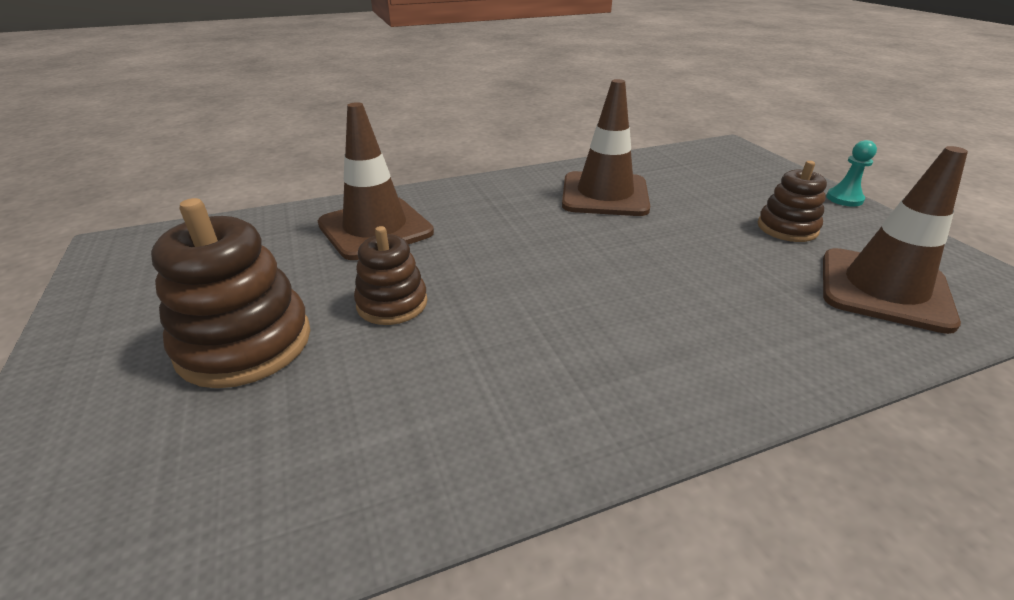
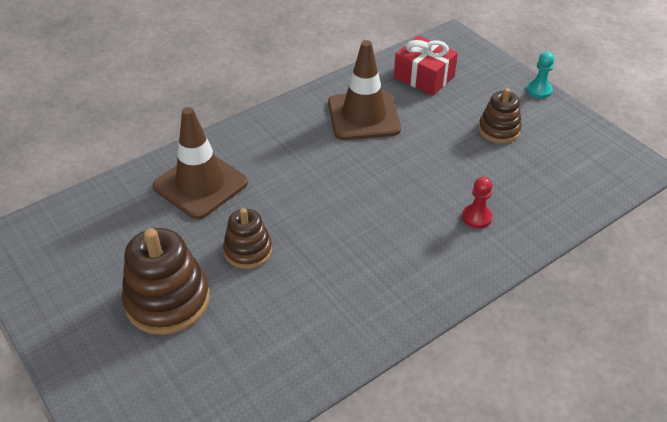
camera: 15 degrees left, 10 degrees up
(689, 172) = (424, 77): none -> red gift
(747, 318) = (476, 217): none -> red pawn
(884, 289) = (558, 177): brown traffic cone -> none

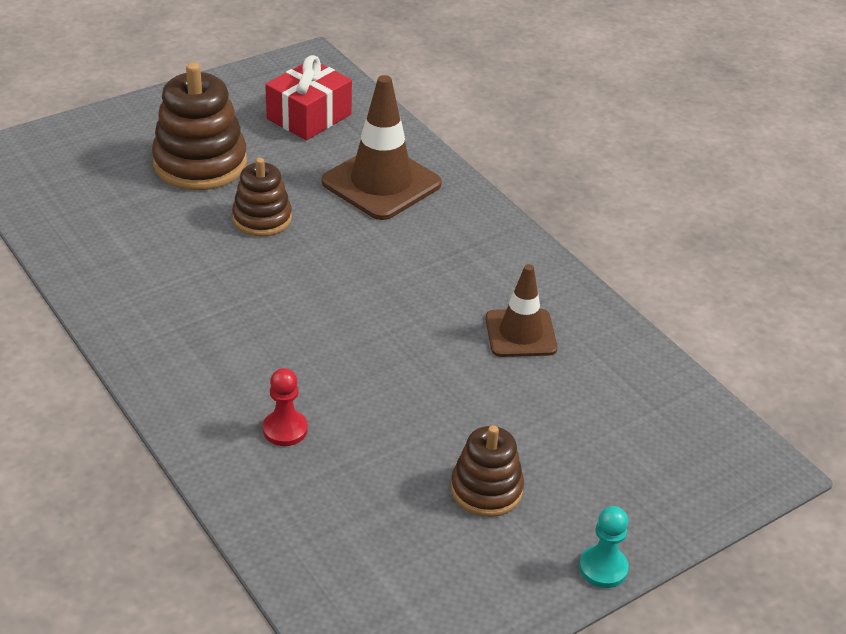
camera: 90 degrees right, 5 degrees down
(363, 116) = (520, 333): brown traffic cone -> brown traffic cone, size x0.63
(424, 77) = (630, 413): red gift -> red gift (309, 116)

